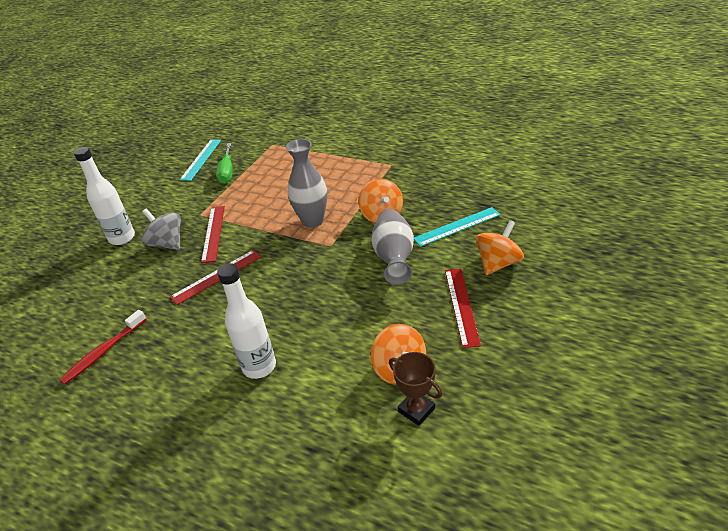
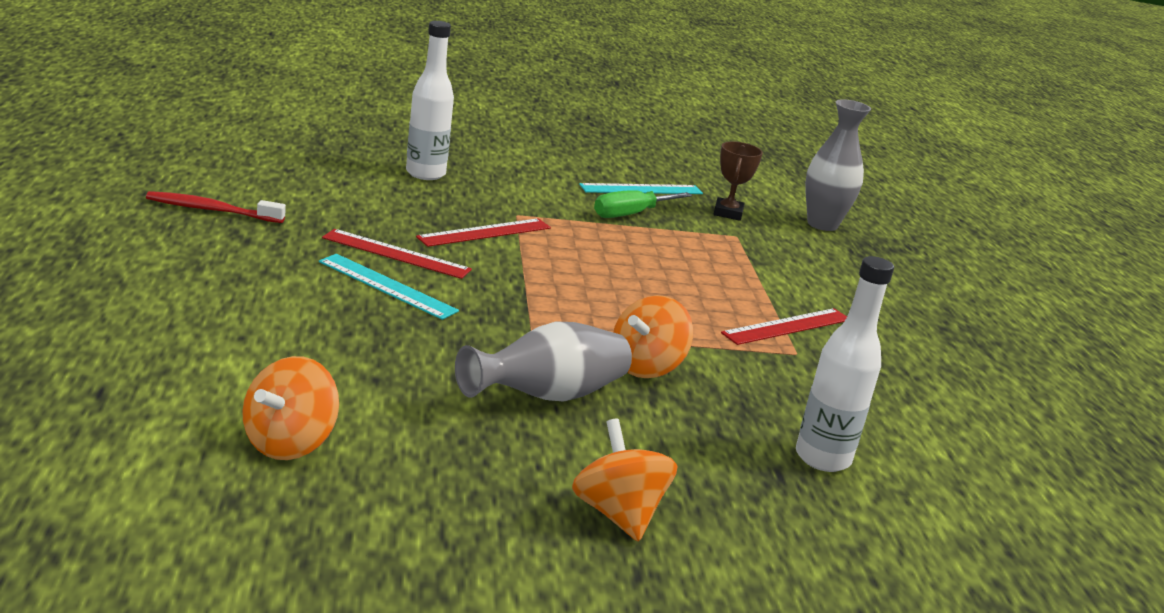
camera: 50 degrees right, 15 degrees down
(167, 243) = (437, 205): grey spinning top -> none
(259, 366) = (237, 321): white bottle -> white bottle (822, 458)
(312, 221) = (578, 305): grey vase -> grey vase (822, 224)
(416, 410) = (208, 473): brown trophy -> brown trophy (728, 213)
(457, 226) = (685, 451): turquoise ruler -> turquoise ruler (387, 286)
(462, 306) = (473, 486): red ruler -> red ruler (787, 326)
(498, 263) = (618, 514): orange spinning top -> orange spinning top turned 120 degrees counterclockwise

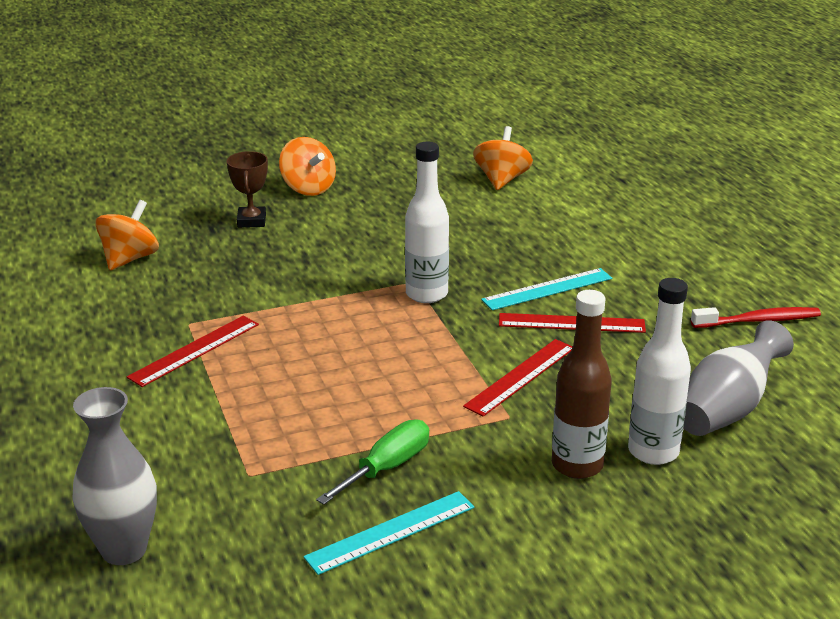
camera: 170 degrees right, 5 degrees up
(387, 286) = (547, 289): turquoise ruler -> turquoise ruler turned 45 degrees counterclockwise
(489, 182) = (577, 465): none -> brown bottle
(547, 396) = (377, 238): grey vase -> grey vase (727, 409)
(646, 367) = (315, 276): orange spinning top -> orange spinning top (130, 259)
(728, 213) = (263, 522): brown trophy -> brown trophy (251, 221)
(822, 458) = (180, 244): white bottle -> white bottle (426, 294)

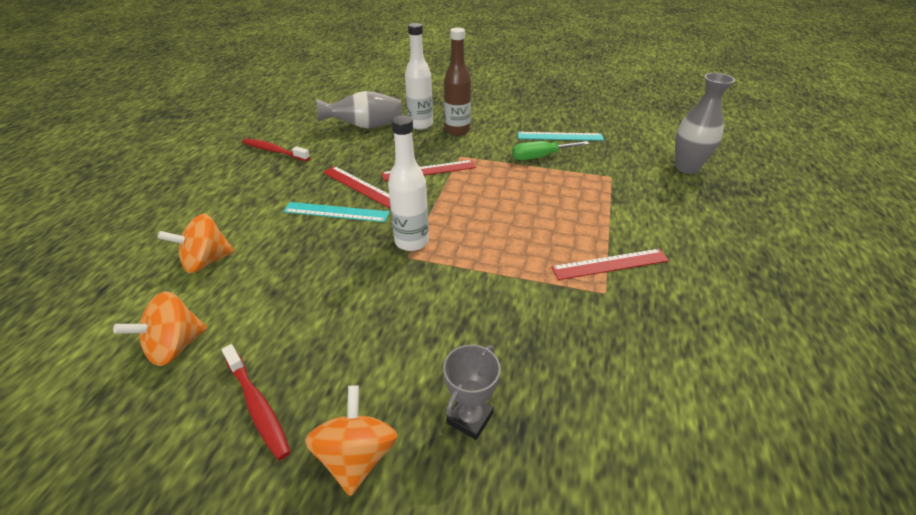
camera: 145 degrees left, 10 degrees up
(130, 259) = (637, 416): orange spinning top -> orange spinning top (206, 261)
(251, 221) = (470, 418): brown trophy -> grey trophy
(398, 182) = (257, 406): none -> red toothbrush

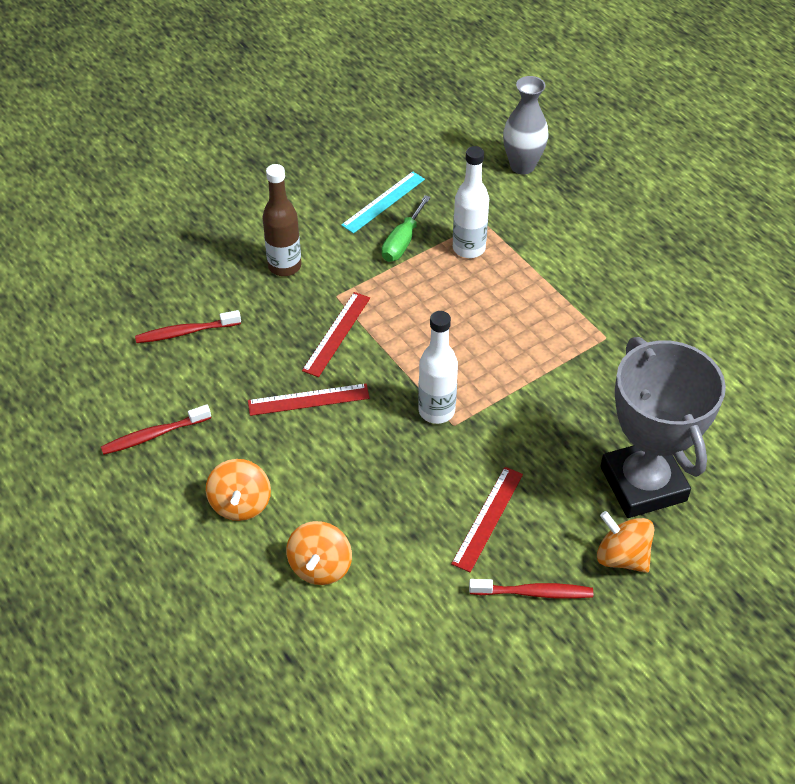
camera: 50 degrees left, 10 degrees up
(175, 346) = (423, 623): orange spinning top -> orange spinning top (240, 504)
(336, 212) = (336, 439): turquoise ruler -> none
(365, 126) = (186, 332): grey vase -> red toothbrush
(420, 125) = (236, 286): white bottle -> white bottle (469, 248)
(470, 418) = (643, 484): grey trophy -> grey trophy, size x2.44
(610, 264) = (583, 311): red ruler -> red ruler (488, 518)

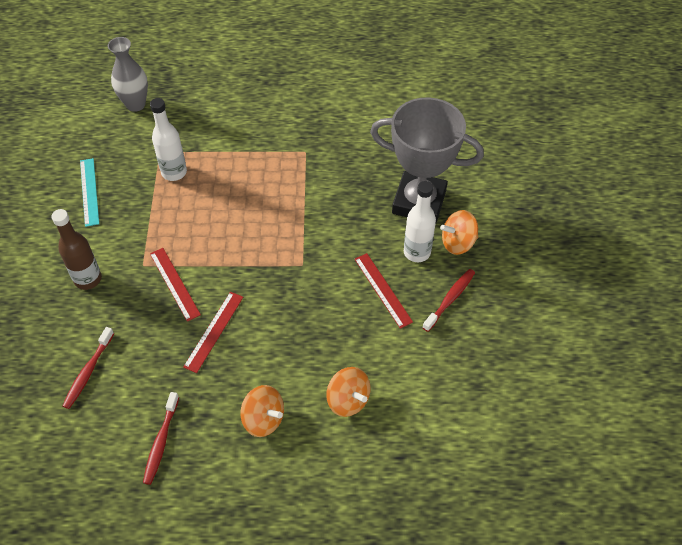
camera: 55 degrees left, 5 degrees up
(402, 242) = (134, 202): green screwdriver -> none
(436, 411) = (284, 267): white bottle -> white bottle (417, 252)

